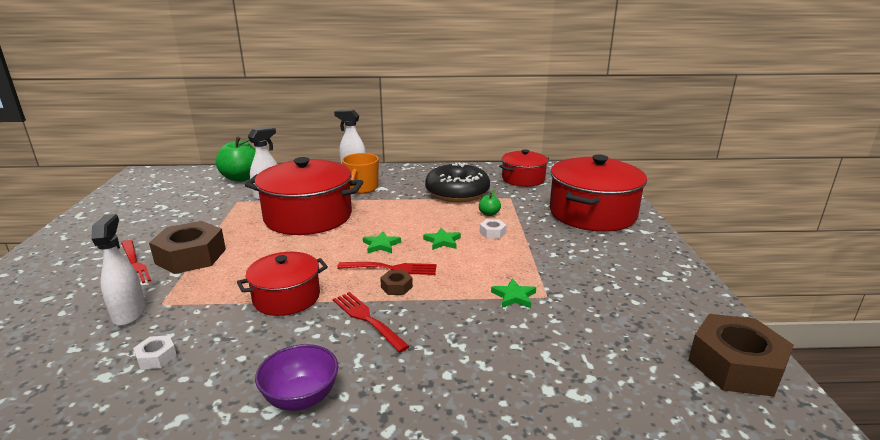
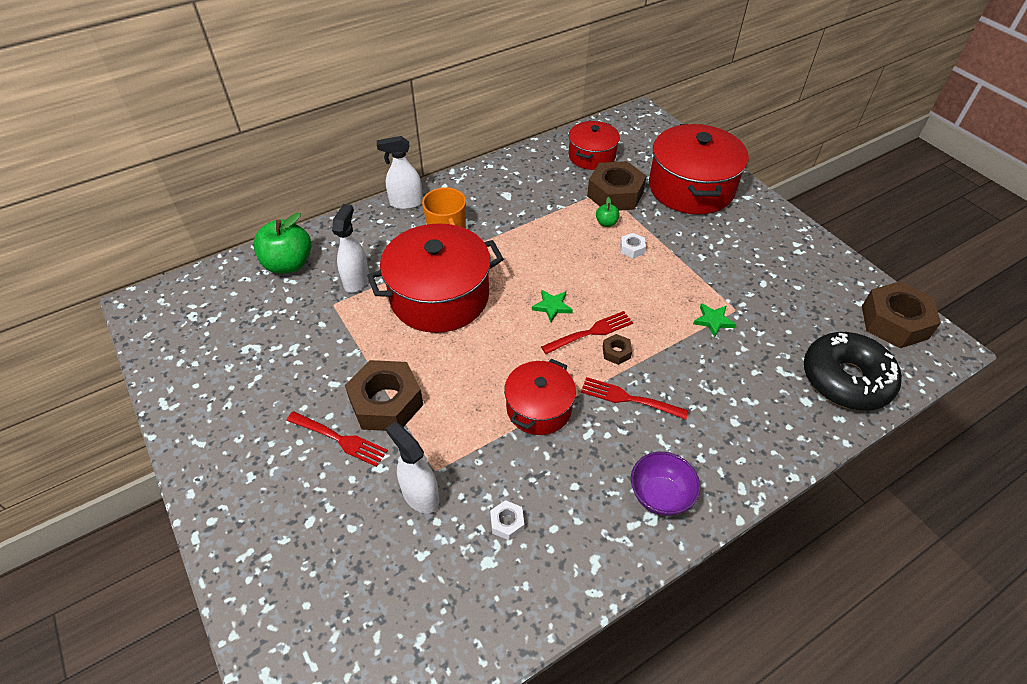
camera: 30 degrees left, 25 degrees up
(442, 241) = (600, 278): green star -> none
(457, 193) = (549, 201): black donut -> black donut (845, 379)
(517, 201) = (615, 194): none -> brown nut

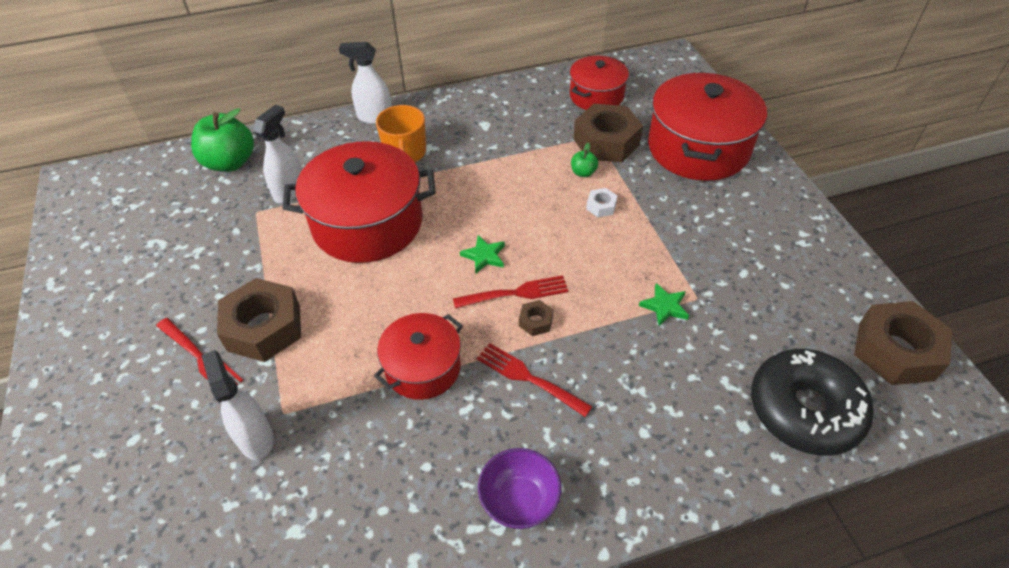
camera: 15 degrees right, 0 degrees up
(507, 523) = (334, 491): white nut -> none

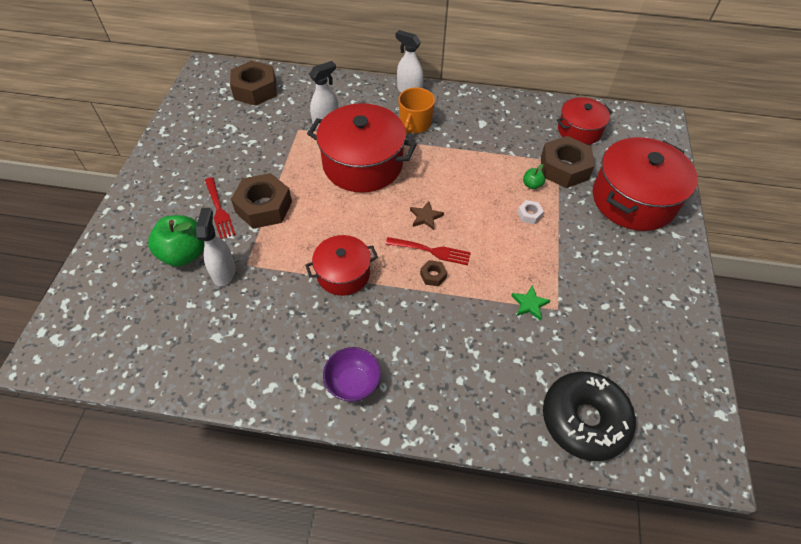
camera: 25 degrees right, 5 degrees up
(230, 162) = (300, 90): green apple -> green apple (184, 254)
(484, 256) = (425, 217): green star -> brown star
(529, 378) = (406, 311): red fork -> none
(895, 351) = (686, 413): brown nut -> brown nut (255, 90)

